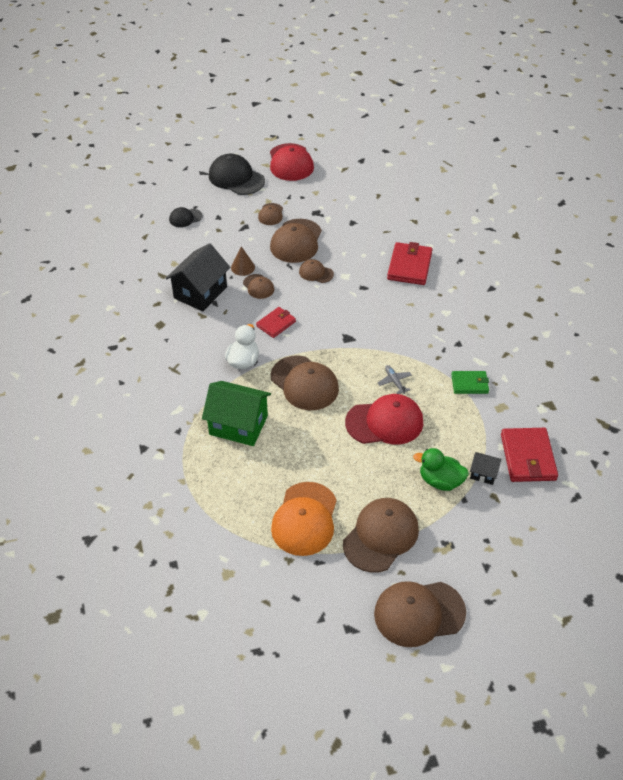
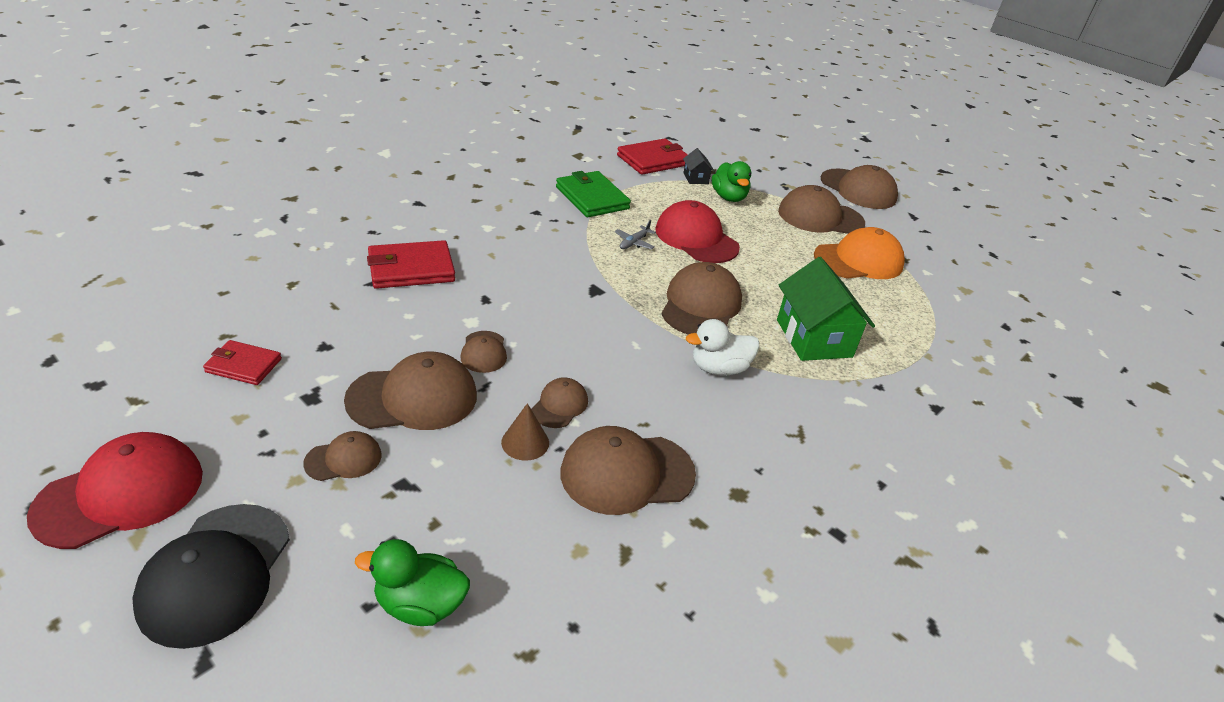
camera: 125 degrees left, 10 degrees down
(185, 218) = (420, 604): black cap -> green duck
(200, 292) = (627, 473): black house -> brown cap
(276, 324) = (624, 360): red wallet -> red wallet (243, 365)
(469, 384) = (592, 198): green wallet -> green wallet, size x1.63

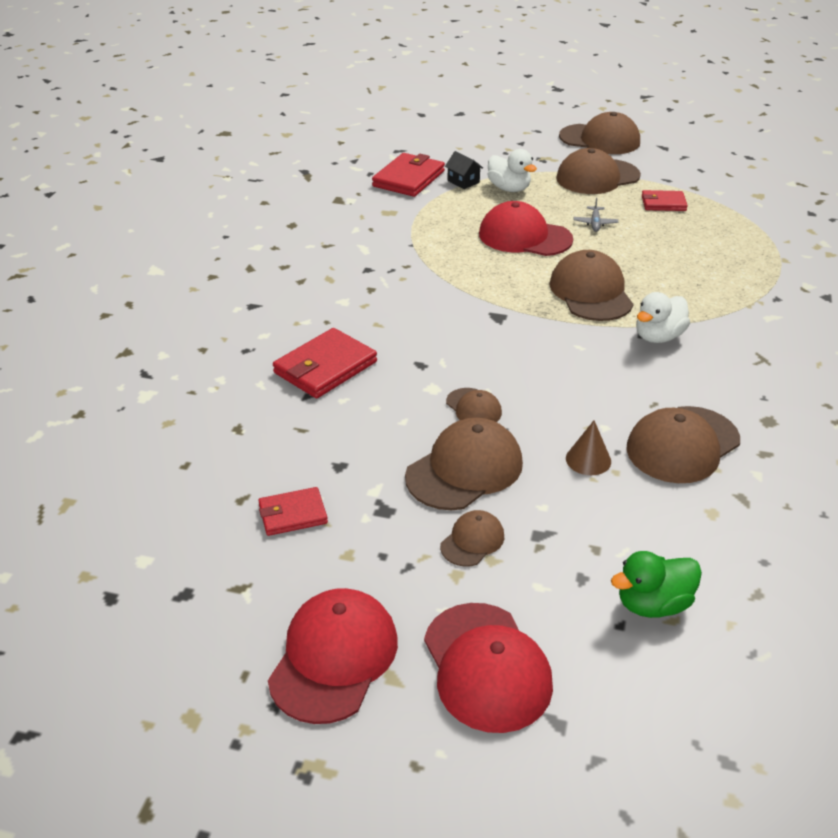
camera: 25 degrees left, 0 degrees up
(215, 573) = (486, 667): black cap -> red cap
(560, 405) = (580, 420): brown cap -> none
(592, 198) = (399, 236): green wallet -> none
(634, 242) = (480, 262): grey plane -> grey plane (595, 223)
(728, 197) = (509, 189): green duck -> white duck
(813, 338) = (697, 282): green house -> none
(858, 260) = (663, 203): orange cap -> red wallet

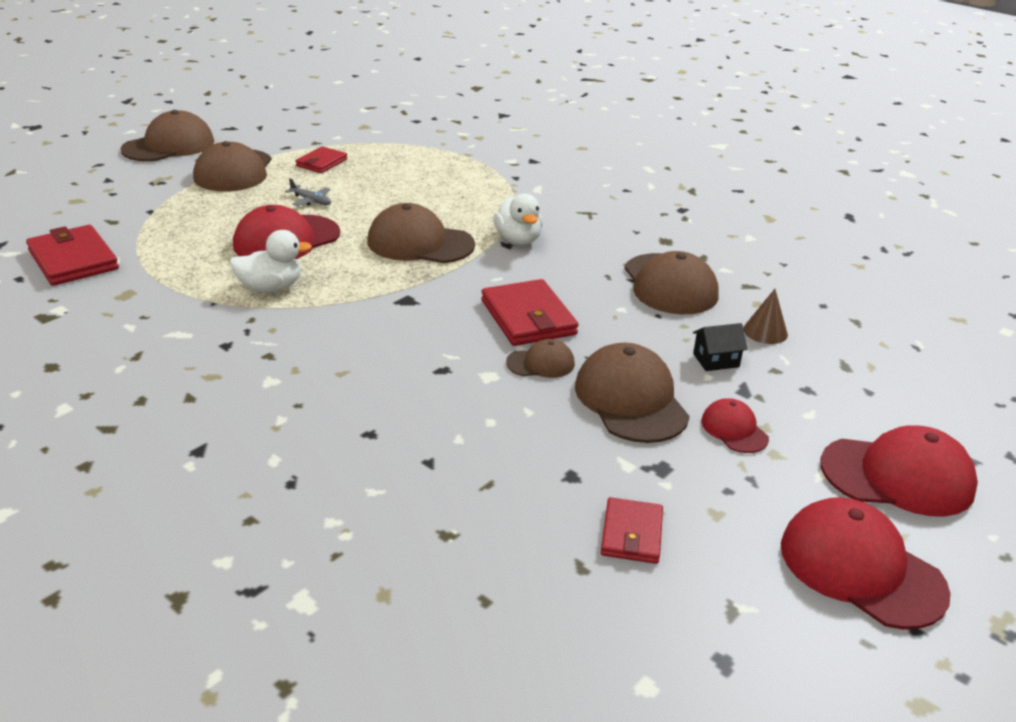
camera: 65 degrees left, 5 degrees down
(325, 367) = (387, 433): red wallet -> red wallet (528, 318)
(463, 181) = (132, 233): black house -> black house (716, 360)
(472, 541) = (734, 429): brown cap -> red cap
(509, 189) = (186, 216): white duck -> white duck (270, 288)
(588, 460) = (660, 332): brown cone -> brown cone (765, 331)
(653, 604) = (851, 368): green duck -> none

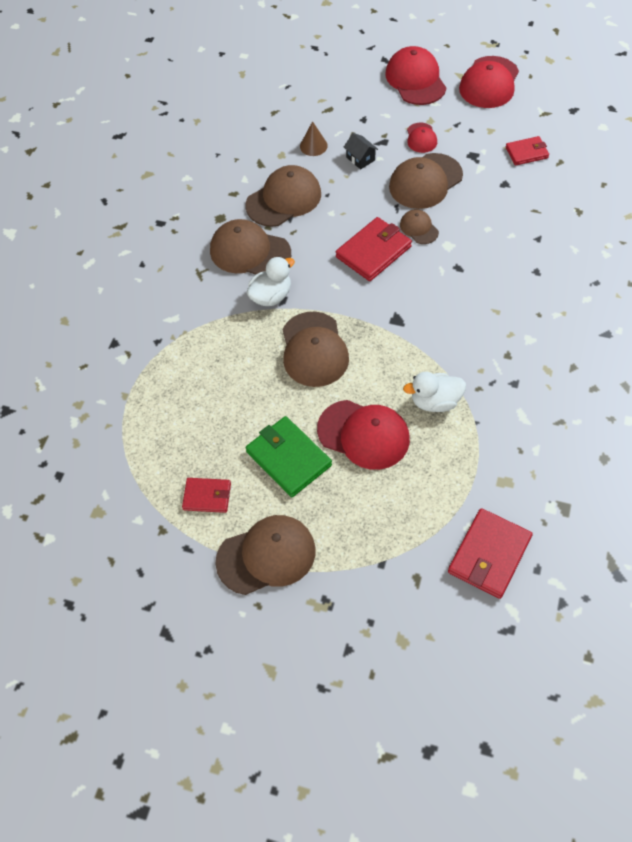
camera: 110 degrees left, 25 degrees up
(169, 146) = (242, 658): brown cap -> brown cap (250, 252)
(270, 288) = (435, 402): white duck -> white duck turned 60 degrees counterclockwise
(311, 201) = (288, 458): grey plane -> green wallet
(734, 429) = (421, 138): red cap -> red cap turned 45 degrees counterclockwise

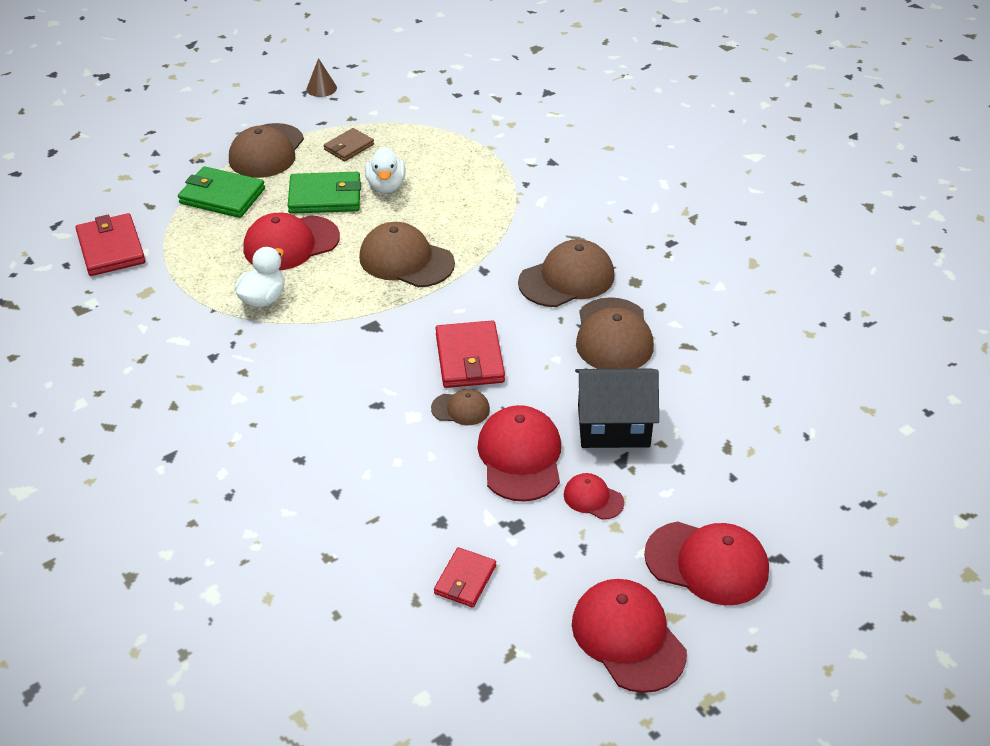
camera: 125 degrees right, 15 degrees down
(207, 496) = (349, 147): red wallet -> brown wallet
(271, 296) = (496, 266): white duck -> white duck (386, 186)
(313, 146) = (674, 400): brown cone -> brown cone (321, 88)
(354, 534) = (222, 196): none -> green wallet
(360, 159) = (613, 426): black house -> black house, size x2.12
(425, 181) = (520, 457): brown cap -> red cap

